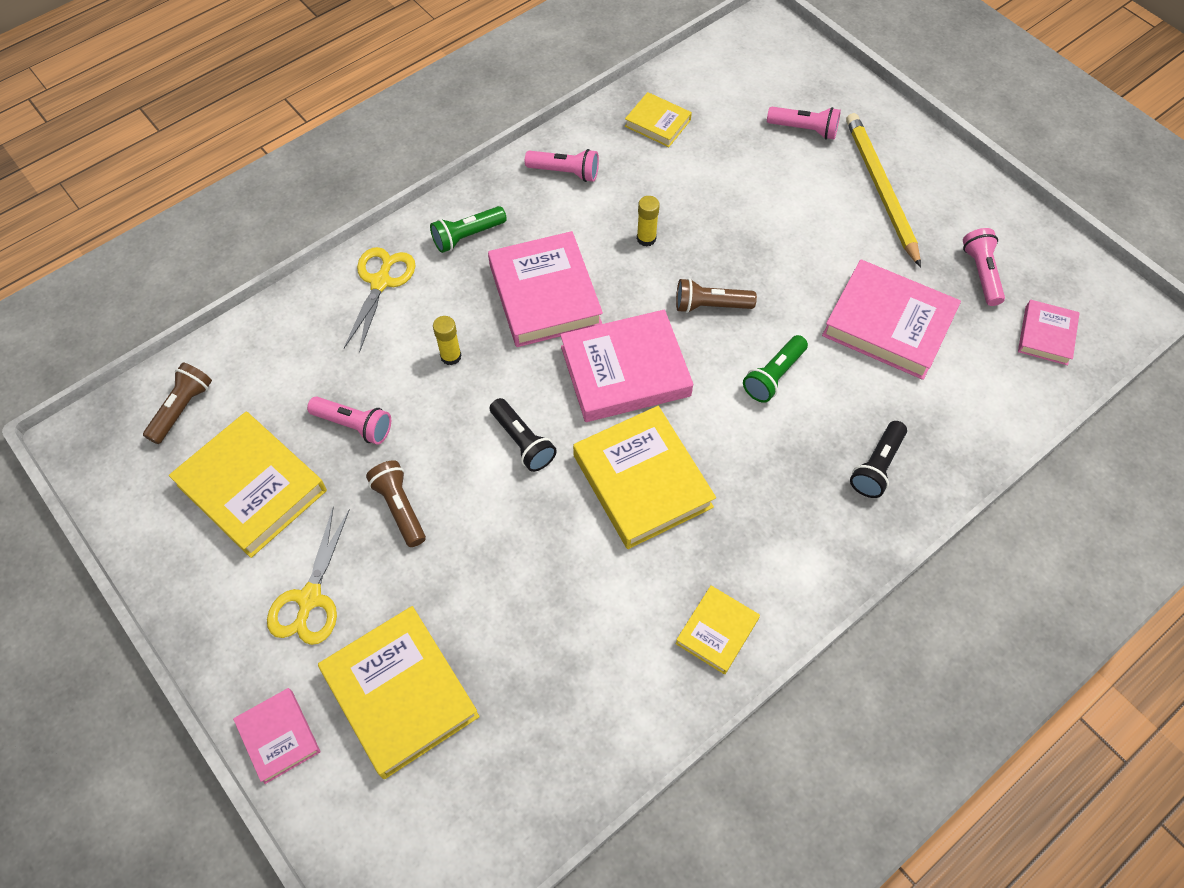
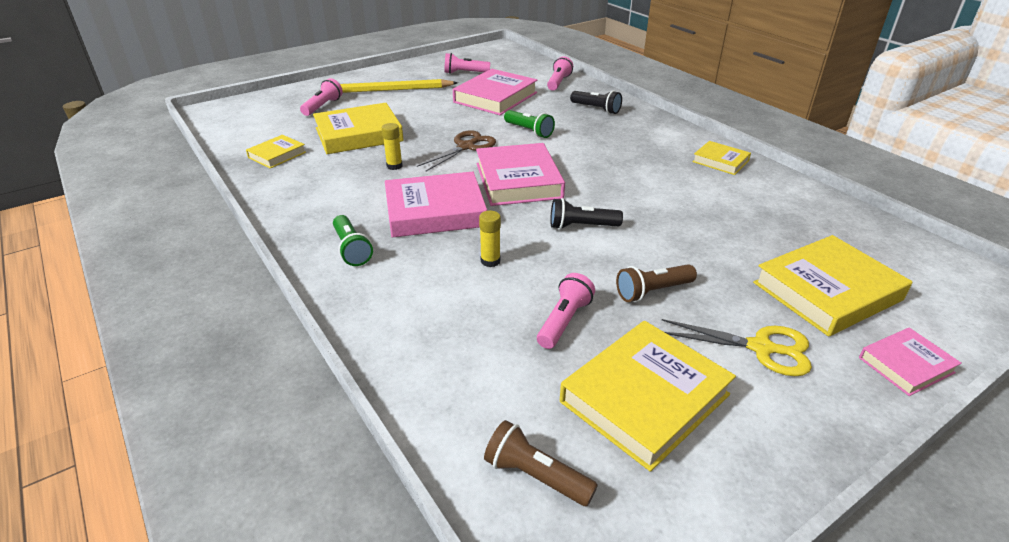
camera: 85 degrees left, 25 degrees down
(381, 282) = (388, 304): yellow scissors -> none
(523, 442) = (581, 226): black flashlight -> black flashlight turned 150 degrees counterclockwise
(565, 172) = (303, 197): pink flashlight -> pink flashlight (558, 82)
(642, 481) = (613, 179): yellow book -> yellow book (359, 134)
(710, 305) = (466, 147): brown flashlight -> brown scissors
(1046, 335) = (511, 64): pink book -> none

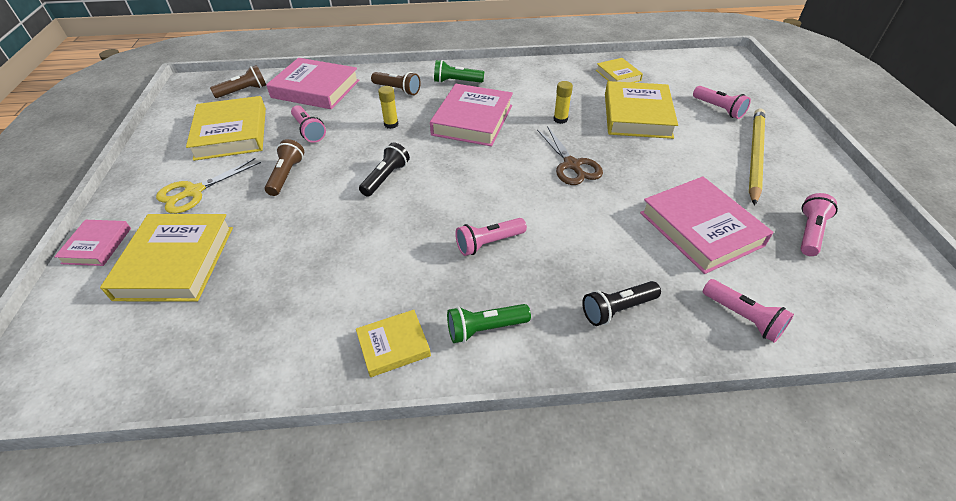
camera: 120 degrees right, 10 degrees up
(405, 290) = (397, 90): none -> brown flashlight
(518, 180) = (483, 173): pink book -> pink book (315, 89)
(529, 131) = (582, 219): green flashlight -> green flashlight (485, 329)
(597, 156) = (489, 243): none -> pink flashlight

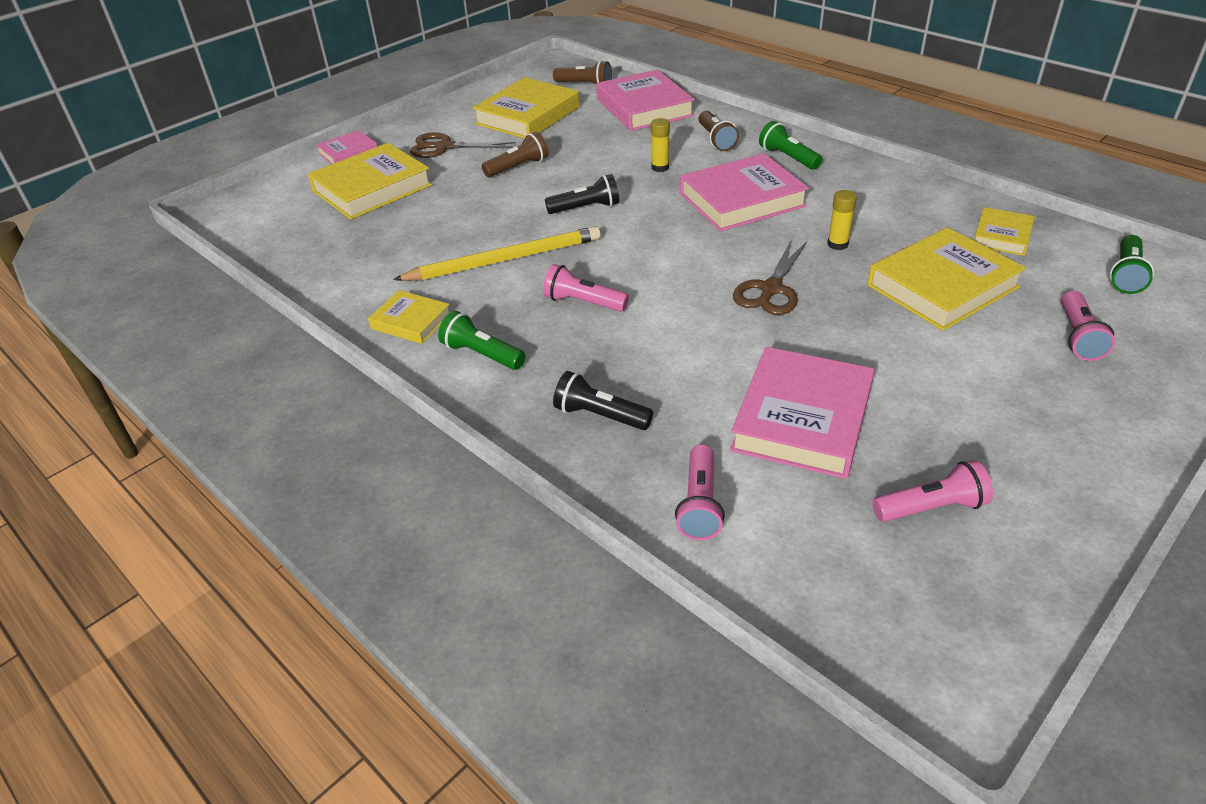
camera: 50 degrees right, 5 degrees down
(194, 192) = (444, 147): yellow scissors -> brown scissors
(309, 131) = (585, 140): pink flashlight -> none
(687, 69) = (1126, 275): none -> green flashlight
(755, 156) = (1022, 406): yellow pencil -> yellow pencil (504, 260)

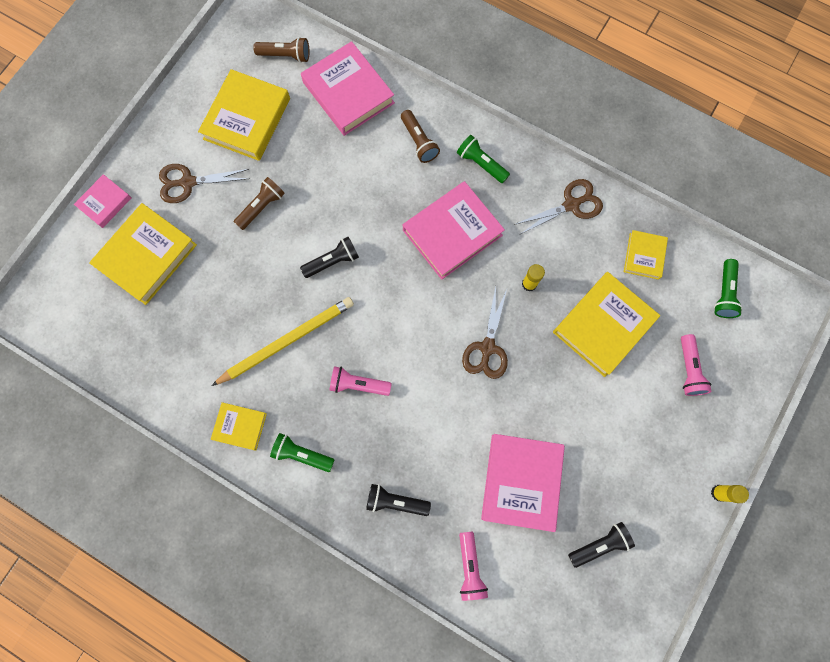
camera: 15 degrees left, 35 degrees up
(660, 167) = (380, 192): yellow glue stick -> yellow glue stick (719, 493)
(901, 192) = (571, 205): none -> brown scissors
(931, 507) = (599, 544): pink flashlight -> black flashlight

